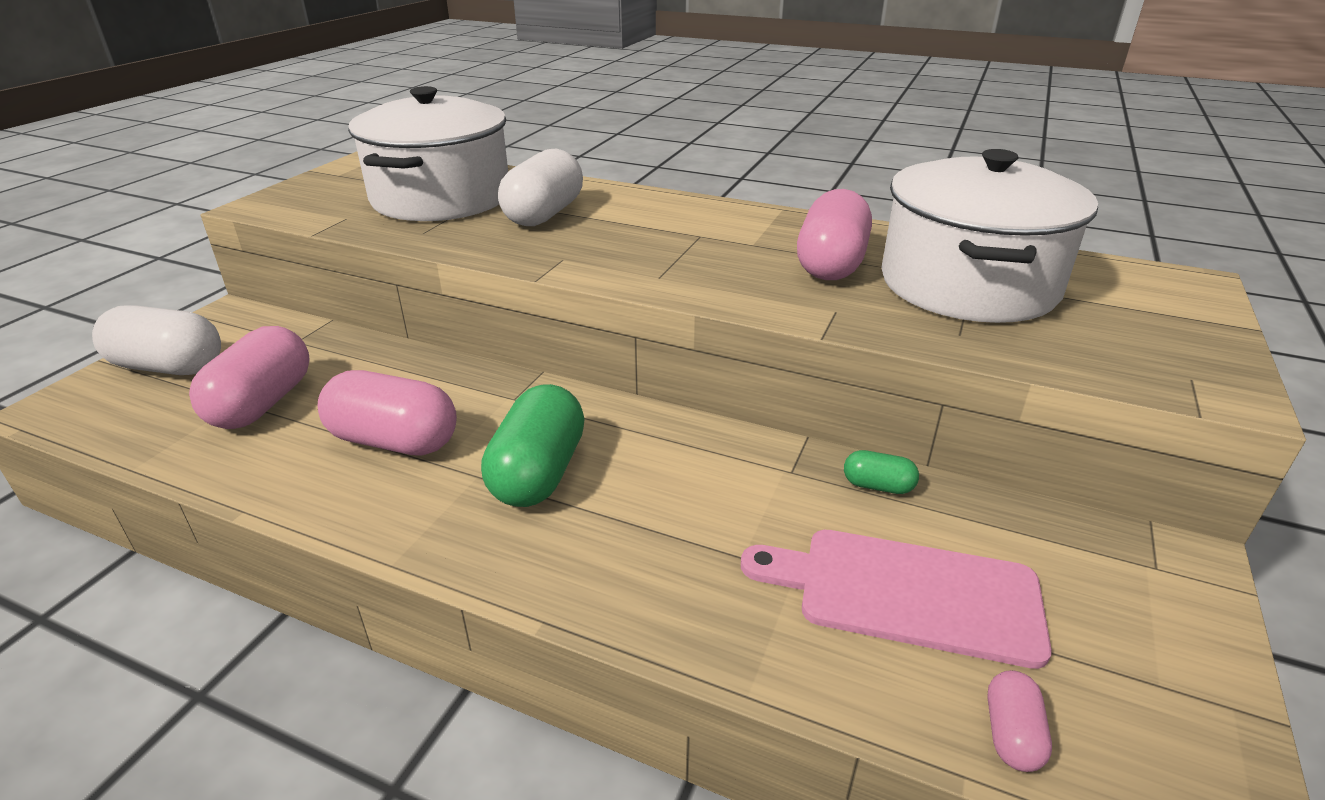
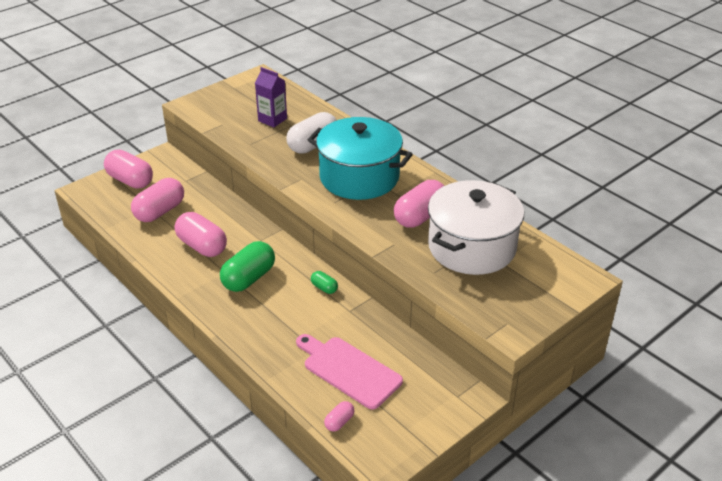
camera: 25 degrees right, 5 degrees up
(169, 367) = (130, 180): white capsule -> pink capsule
(441, 198) = (272, 120): white pot -> purple carton
(668, 237) = (359, 177): none -> turquoise pot
(878, 486) = (379, 328): green capsule -> green capsule (324, 288)

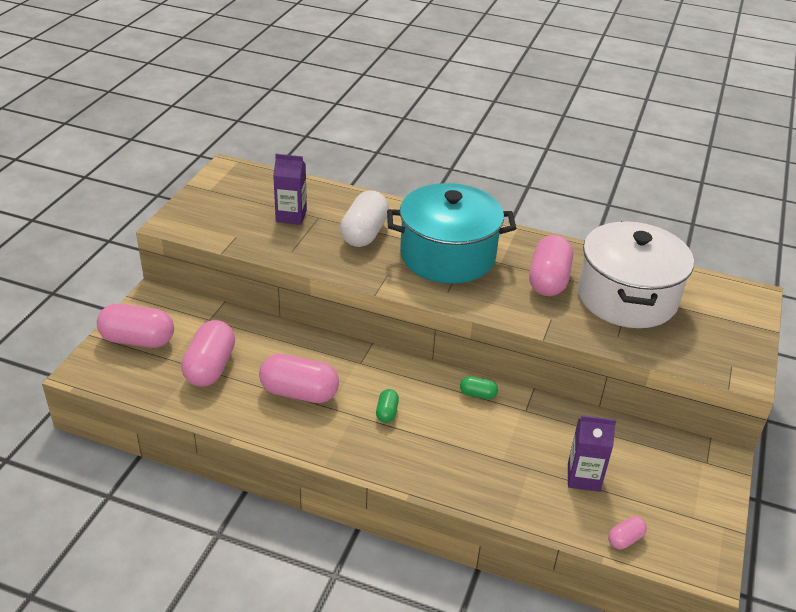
camera: 30 degrees left, 0 degrees up
(248, 278) = (387, 412): green capsule -> green capsule, size x0.48
(339, 422) = (625, 539): pink capsule -> pink capsule turned 45 degrees clockwise
(349, 370) = (583, 477): pink cutting board -> purple carton

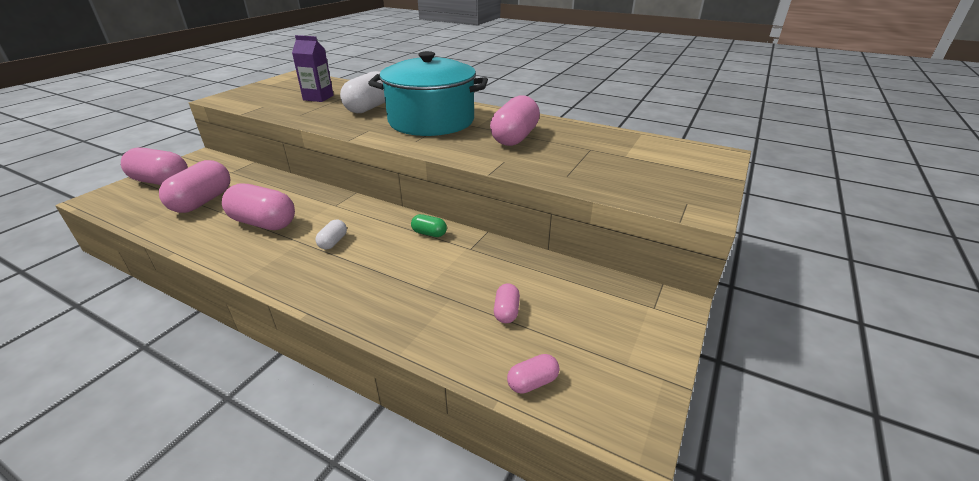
camera: 10 degrees right, 5 degrees down
(387, 412) = (333, 242): green capsule -> white capsule
(583, 477) = (506, 311): purple carton -> pink capsule
(627, 297) = (587, 150): white pot -> none

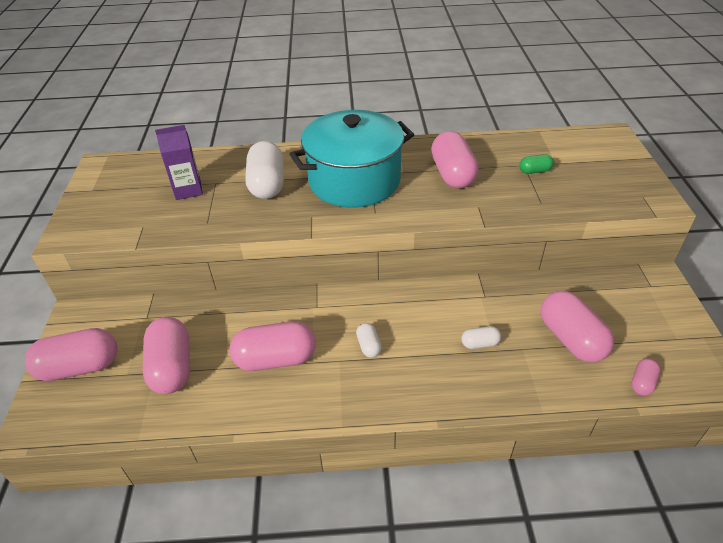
camera: 30 degrees left, 10 degrees up
(418, 278) = (480, 344): none -> white capsule
(429, 233) = (436, 297): green capsule -> green capsule (534, 171)
(506, 311) = (571, 339): pink capsule -> pink capsule, size x2.09

